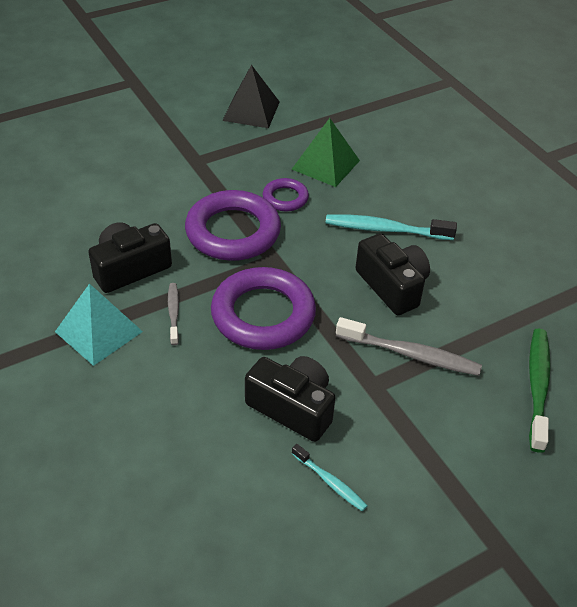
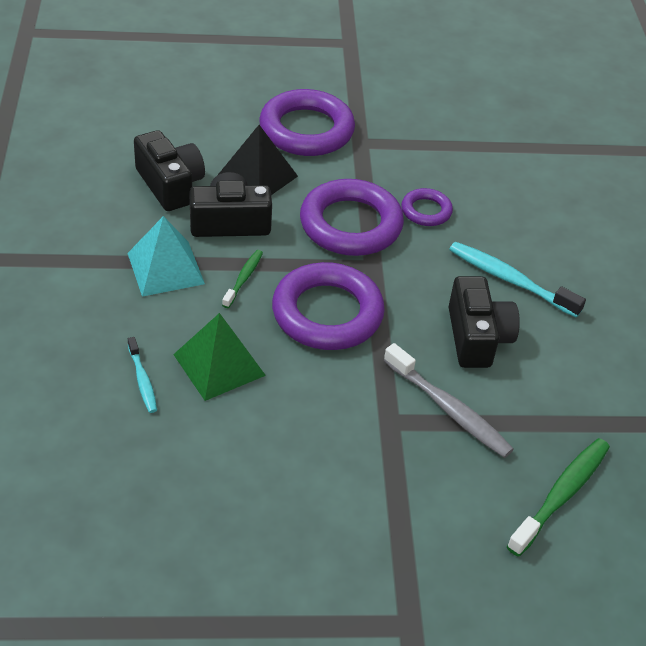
camera: 25 degrees right, 0 degrees up
(144, 165) = (306, 130): none -> purple ring
(173, 313) = (243, 278): grey toothbrush -> green toothbrush
(251, 111) = (451, 111): black pyramid -> black pyramid (257, 176)
(292, 407) = (297, 408): black camera -> black camera (170, 185)
(325, 164) = (492, 192): green pyramid -> green pyramid (219, 364)
(330, 482) = (287, 488): turquoise toothbrush -> turquoise toothbrush (142, 380)

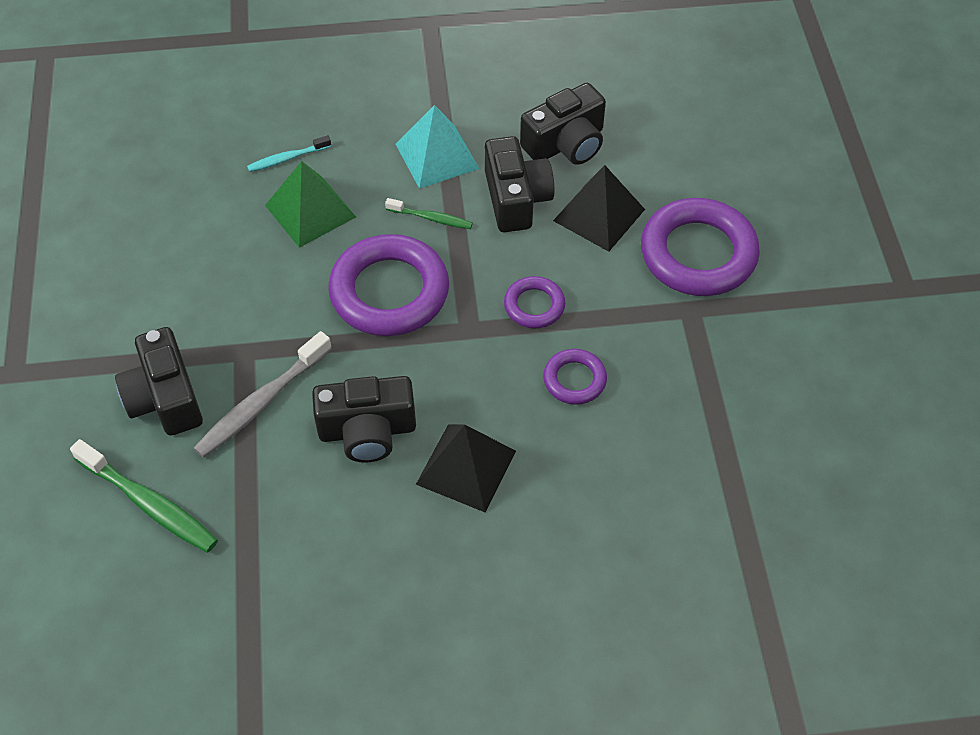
camera: 90 degrees right, 10 degrees up
(351, 224) = (534, 306): purple ring -> purple ring, size x0.51
(443, 484) = (165, 398): none -> black camera
(510, 280) = (466, 467): turquoise toothbrush -> black pyramid

